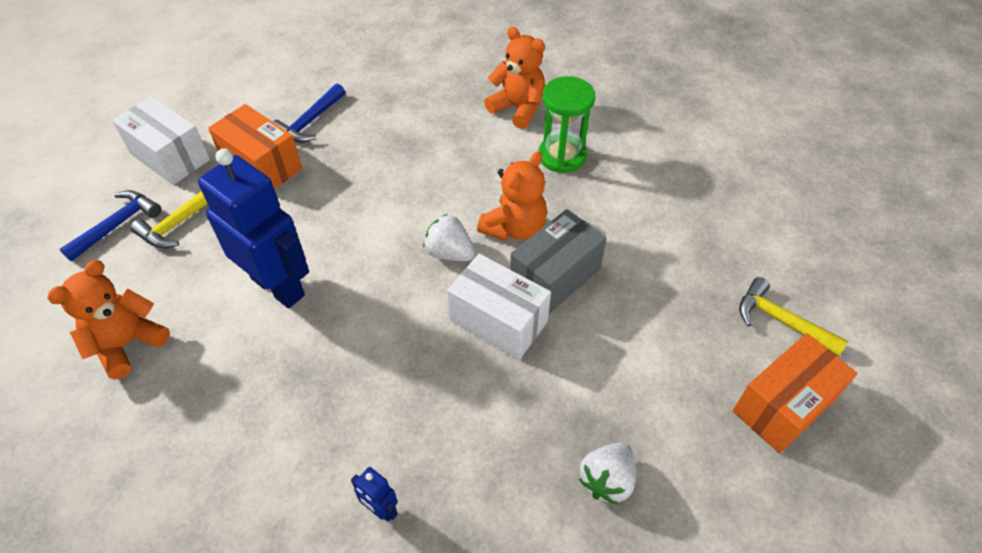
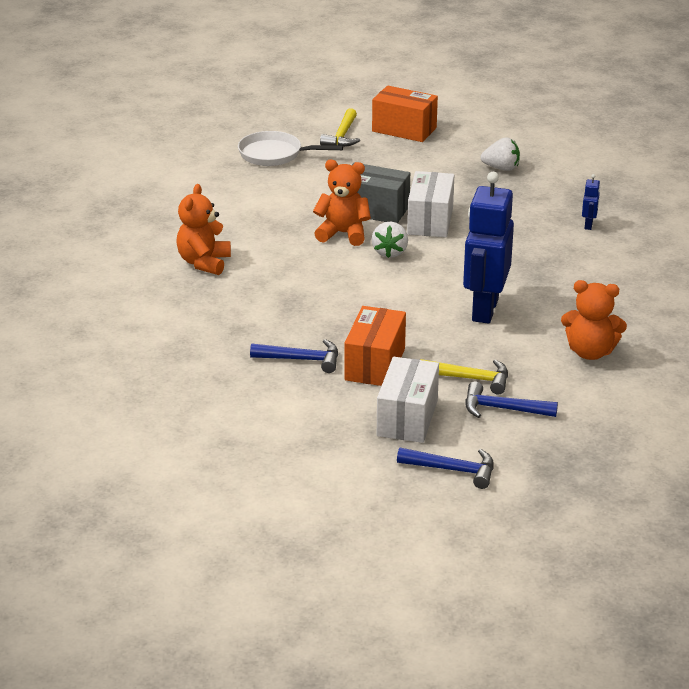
camera: 115 degrees left, 20 degrees down
(80, 158) = (453, 470): none -> blue hammer
(562, 156) = (249, 231): green hourglass -> none
(744, 232) = (274, 154): none -> white pan

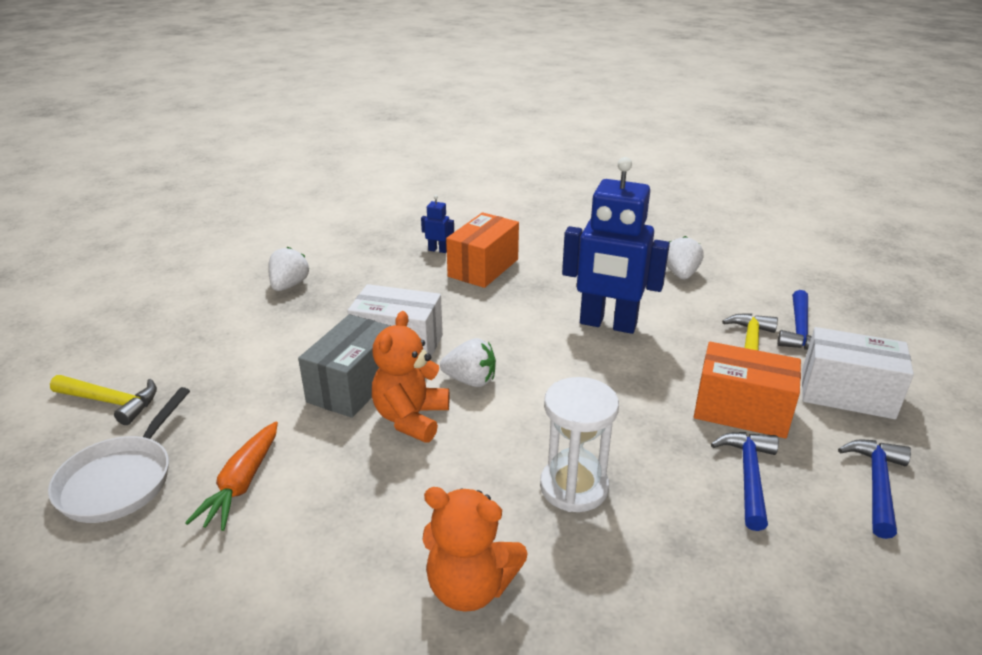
camera: 85 degrees left, 0 degrees up
(275, 188) = (242, 484): none -> orange carrot
(284, 293) = (574, 487): none -> white hourglass
(404, 129) = (136, 345): orange box -> orange box (483, 268)
(453, 470) = (929, 370): blue hammer -> blue hammer (876, 484)
(590, 352) = (680, 274): orange teddy bear -> white strawberry

